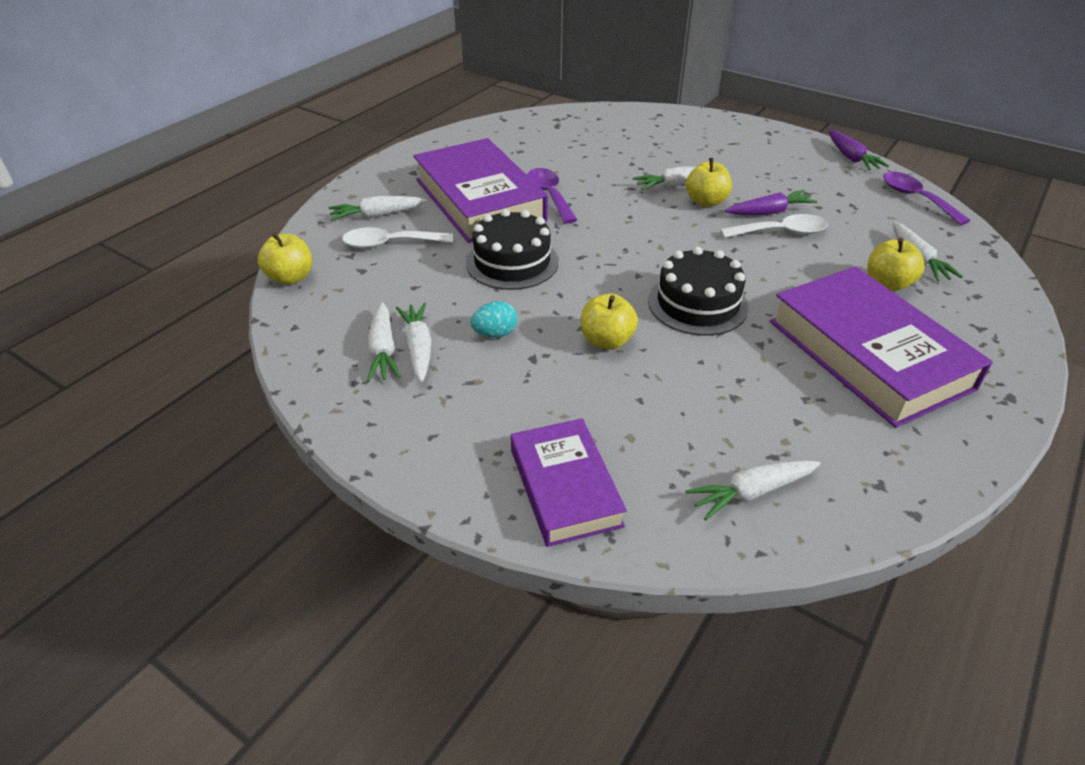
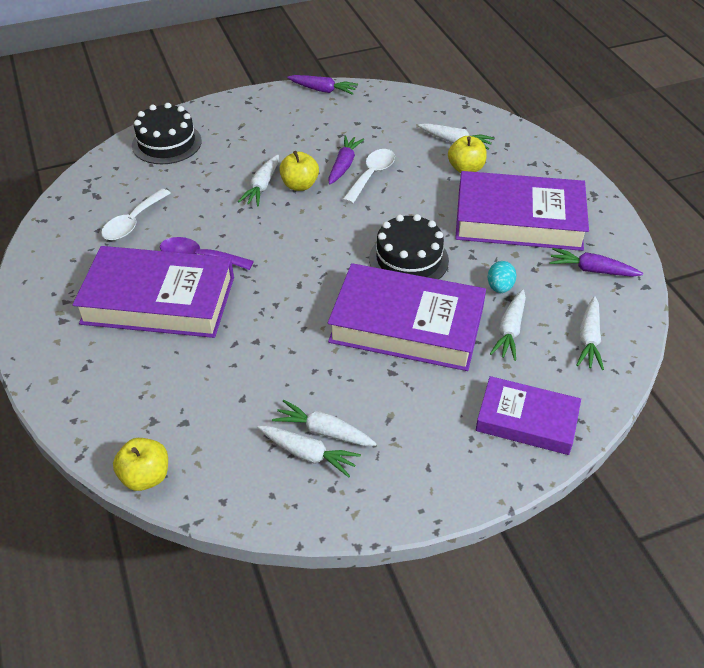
camera: 55 degrees left, 5 degrees up
(376, 215) = (108, 376): white carrot -> white carrot (510, 331)
(390, 244) = (164, 387): white spoon -> white spoon (133, 222)
(495, 334) = (347, 379): turquoise egg -> turquoise egg (500, 287)
(512, 262) = (268, 325): black cake -> black cake (166, 143)
(606, 341) = (407, 325): yellow apple -> purple book
(872, 449) = (591, 270): none -> purple carrot
(915, 198) = (396, 98): purple spoon -> none

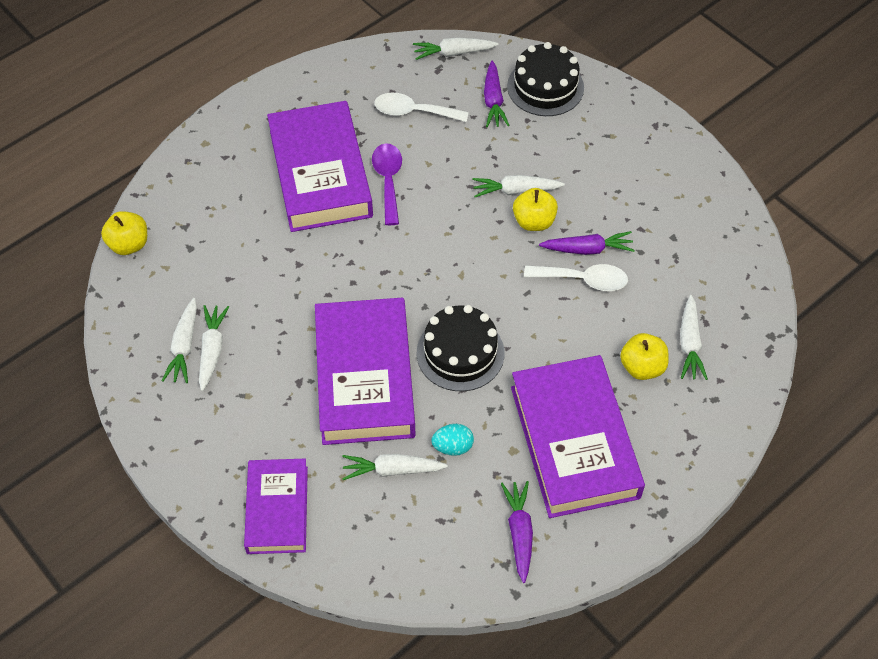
camera: 70 degrees right, 10 degrees up
(323, 90) = (719, 185): purple carrot -> purple carrot (493, 101)
(589, 339) = (407, 547): white carrot -> white carrot (453, 53)

